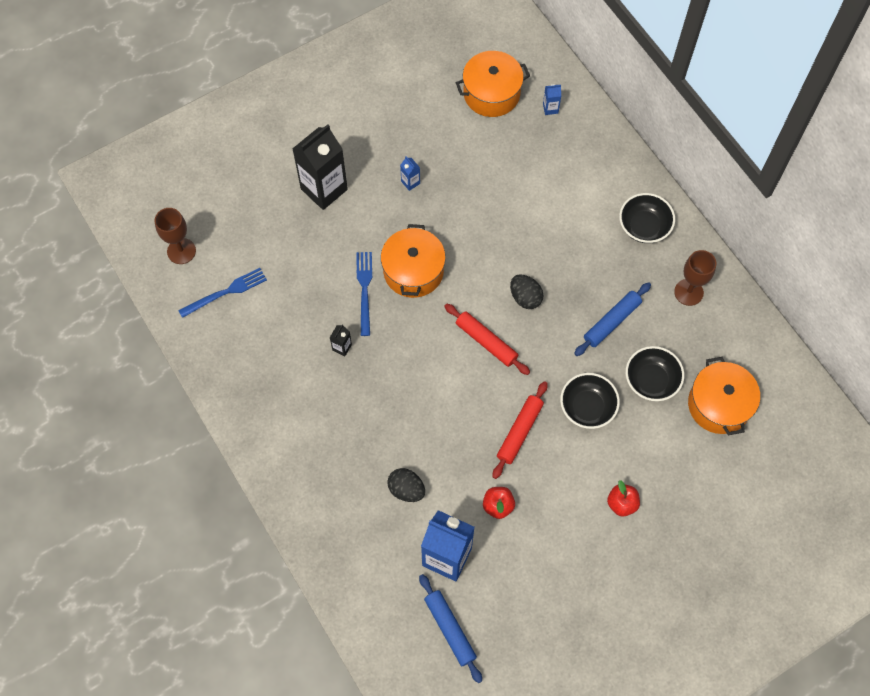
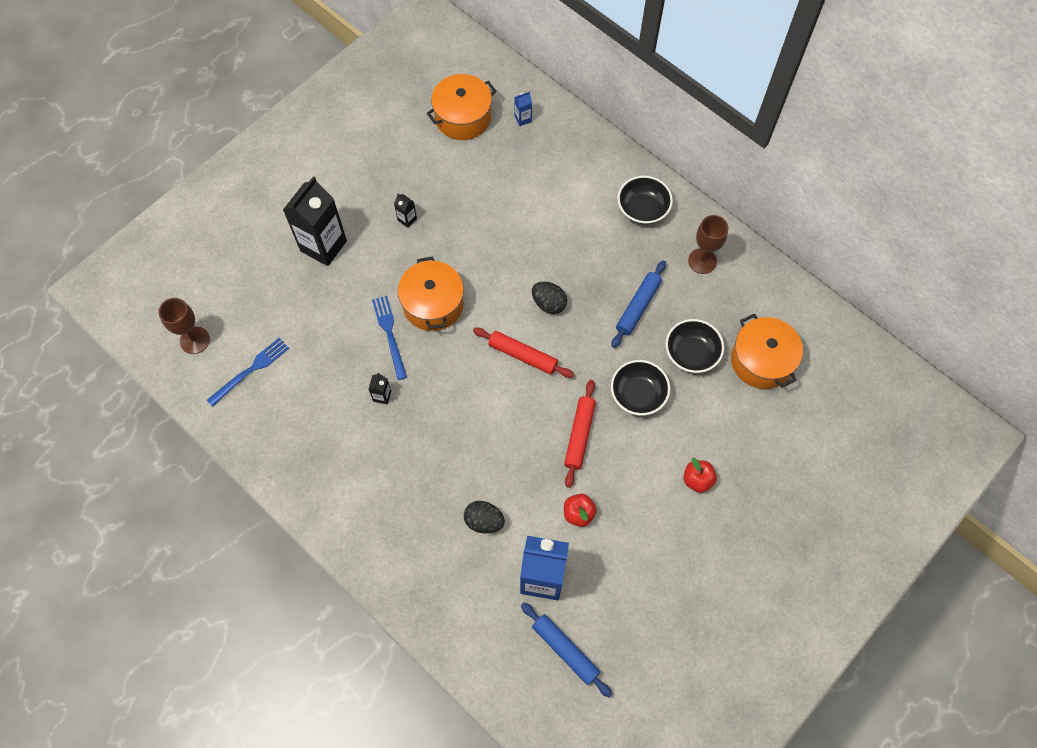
camera: 15 degrees left, 0 degrees up
(410, 182) = (407, 219): blue carton -> black carton

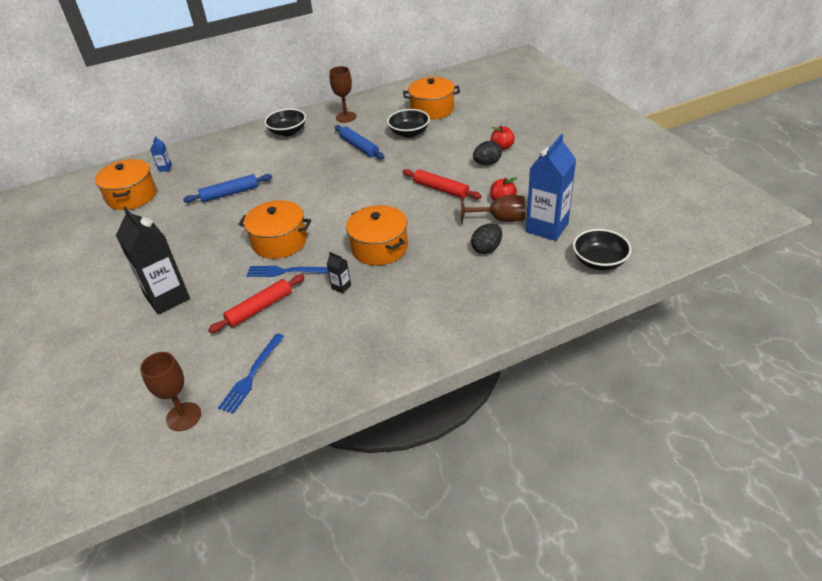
camera: 65 degrees left, 25 degrees down
(251, 370) = (252, 375): blue fork -> blue fork turned 135 degrees counterclockwise
(407, 219) = (191, 242): black carton -> none
(453, 408) = (379, 247): none -> orange pot
(523, 355) = (359, 203): red rolling pin -> red rolling pin (259, 308)
(542, 520) = (500, 219): none -> brown goblet
(549, 303) = (326, 184): black egg -> black egg (487, 163)
(565, 650) = (609, 227): blue rolling pin -> blue rolling pin (230, 193)
(638, 394) = (425, 159): black bowl -> black bowl (599, 261)

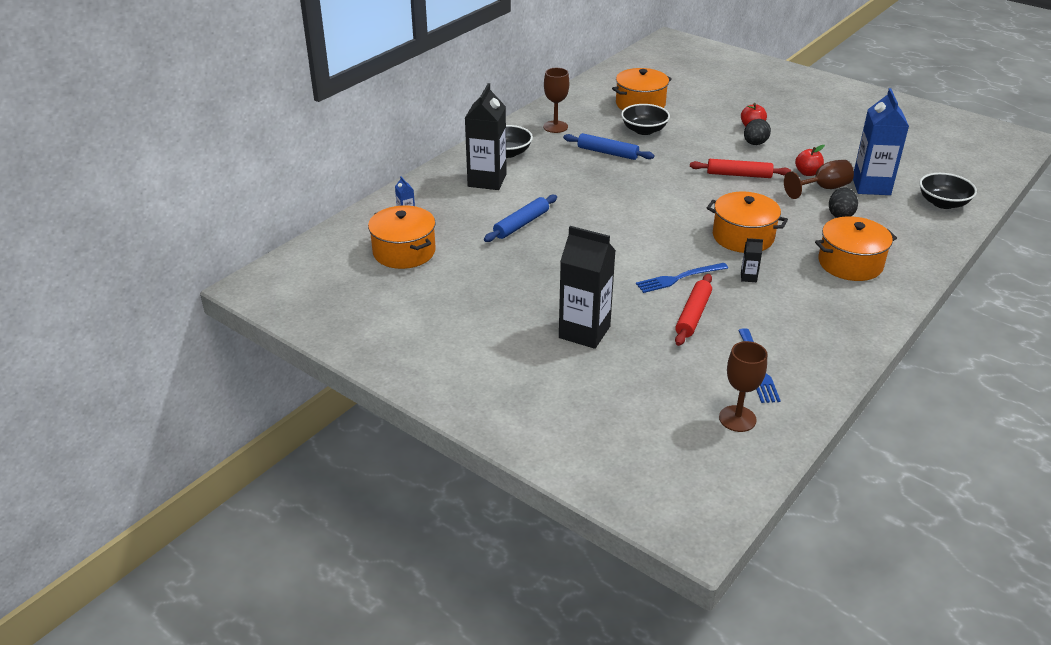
camera: 30 degrees left, 5 degrees down
(248, 152) = (487, 180): none -> black carton
(279, 241) = (636, 255): orange pot -> orange pot (850, 263)

